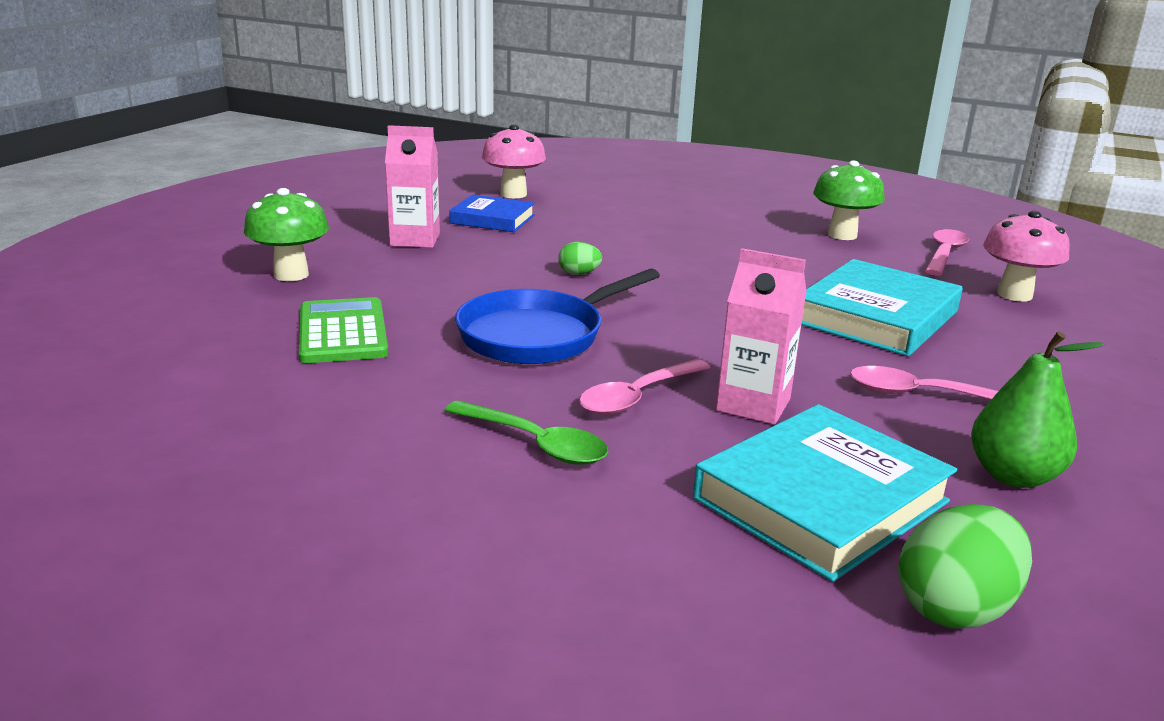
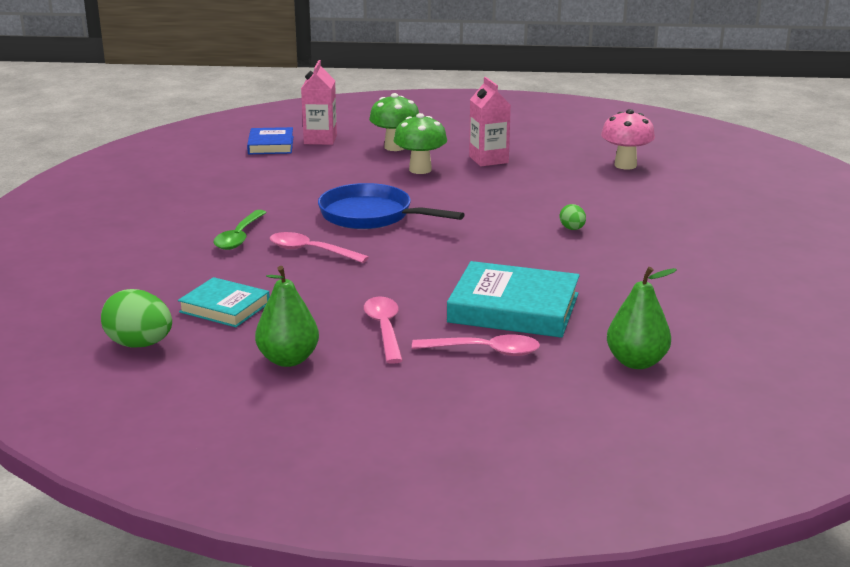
camera: 70 degrees right, 0 degrees up
(343, 332) = (330, 175): green calculator -> none
(492, 219) = (559, 170): blue book -> blue book (271, 145)
(579, 273) = (484, 209): green egg -> green egg (572, 229)
(753, 405) = (326, 281): pink carton -> pink carton (320, 139)
(821, 500) = (225, 307): turquoise book -> turquoise book, size x0.61
(842, 235) = (703, 284): green mushroom -> green mushroom (420, 170)
(944, 254) = (713, 329): pink spoon -> pink spoon (485, 351)
(1014, 295) = (636, 362): pink mushroom -> green pear

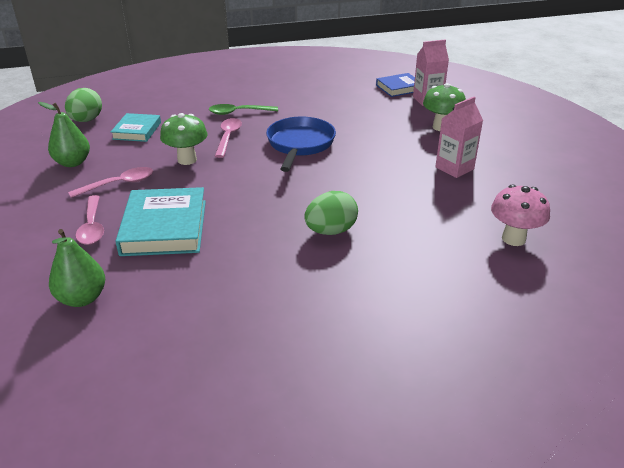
camera: 70 degrees right, 10 degrees up
(420, 170) = (403, 145): green mushroom -> green mushroom (187, 160)
(572, 229) = (331, 231): green egg -> green egg, size x1.88

